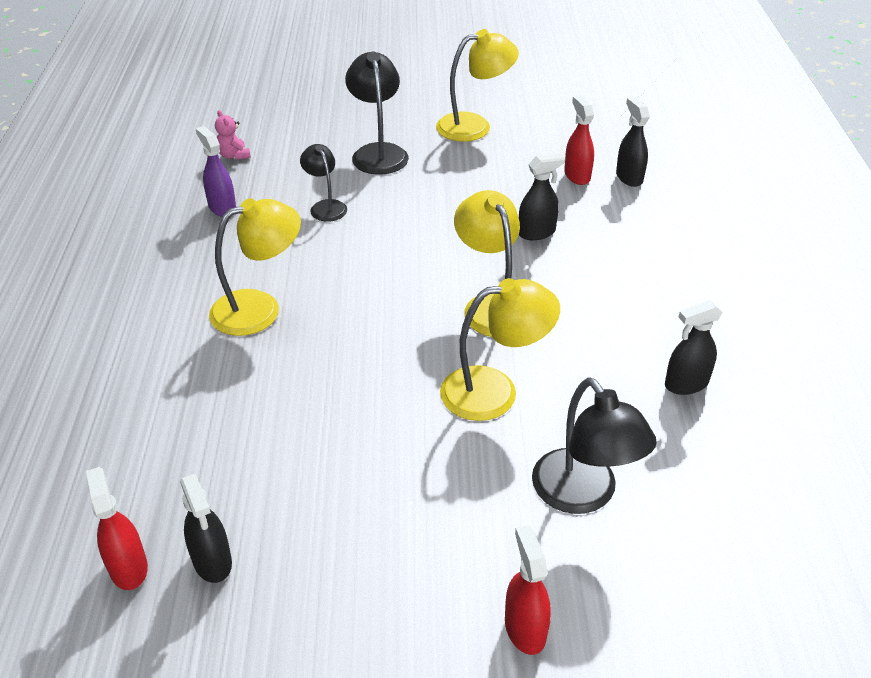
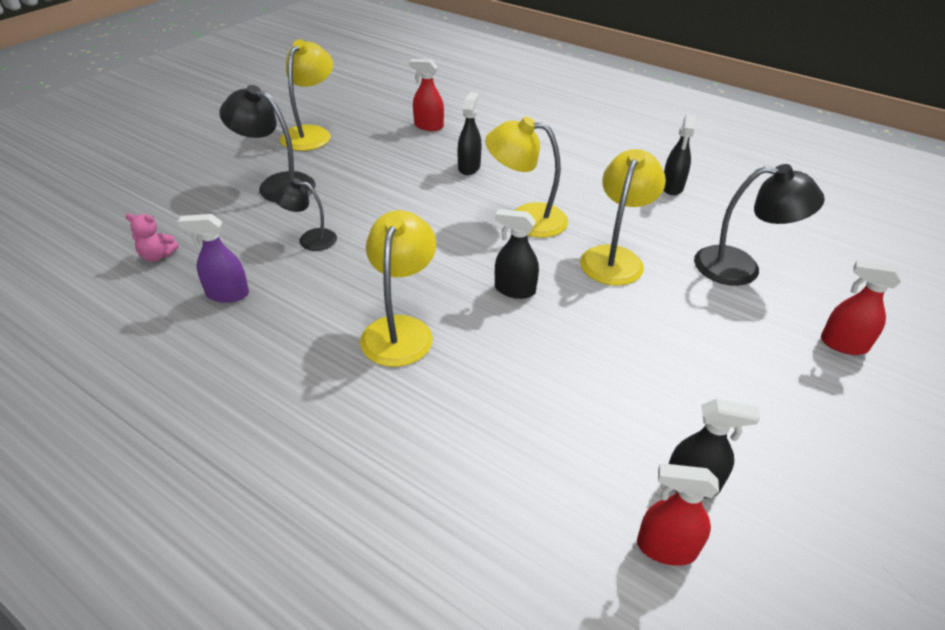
camera: 55 degrees left, 0 degrees up
(629, 177) = (456, 111): black spray bottle -> black spray bottle (514, 290)

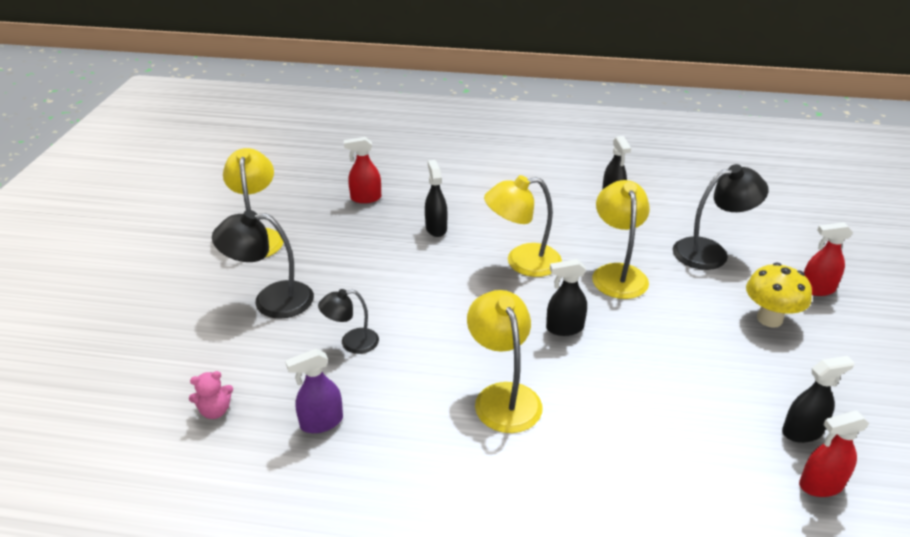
camera: 25 degrees left, 5 degrees down
(754, 355) = (769, 319): none -> yellow mushroom

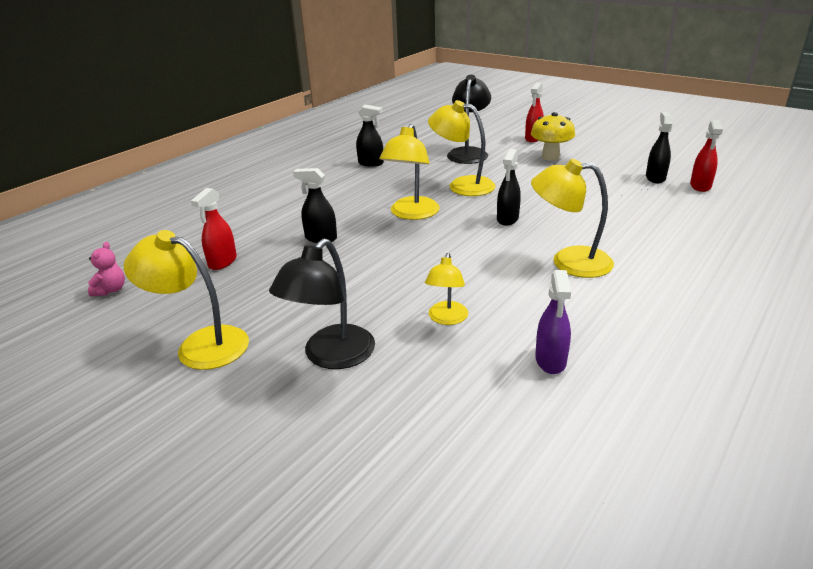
camera: 60 degrees left, 5 degrees down
(215, 411) = (491, 433): pink teddy bear -> pink teddy bear (111, 290)
(351, 342) = (446, 319): black lamp -> yellow lamp

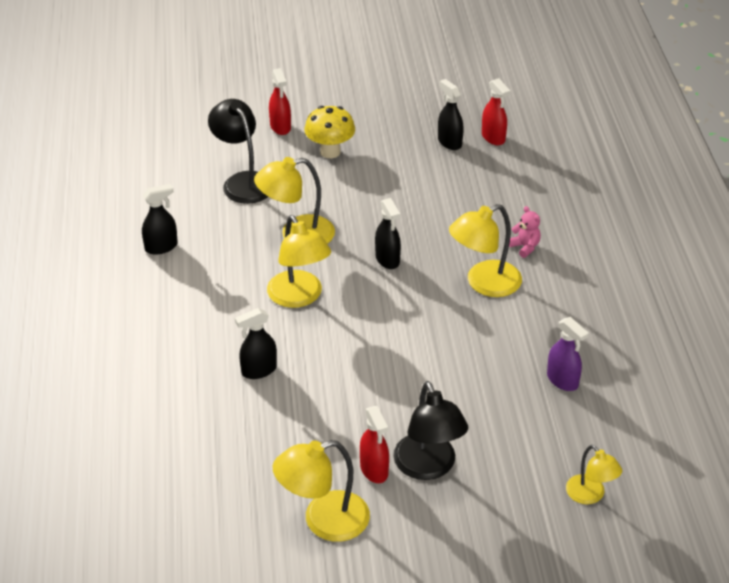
camera: 45 degrees left, 10 degrees up
(111, 290) = (160, 533): pink teddy bear -> pink teddy bear (525, 247)
(222, 262) = (211, 446): red spray bottle -> red spray bottle (374, 470)
(446, 319) = (463, 388): yellow lamp -> yellow lamp (590, 495)

